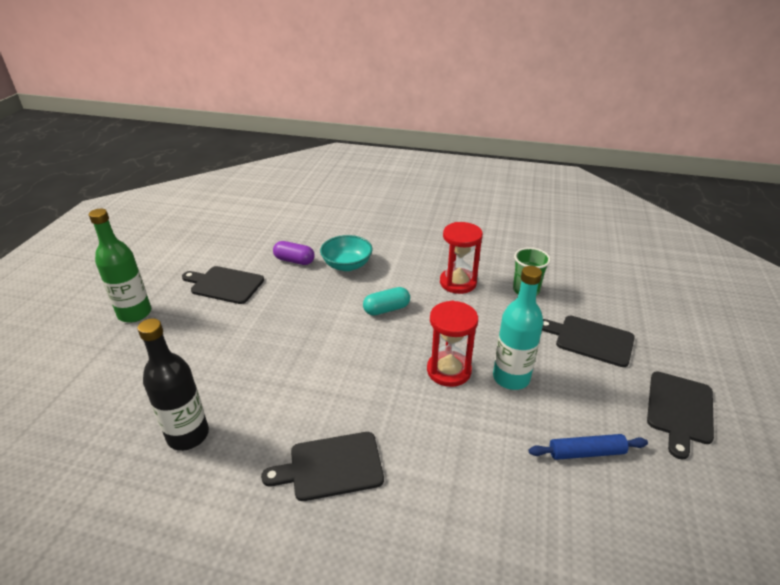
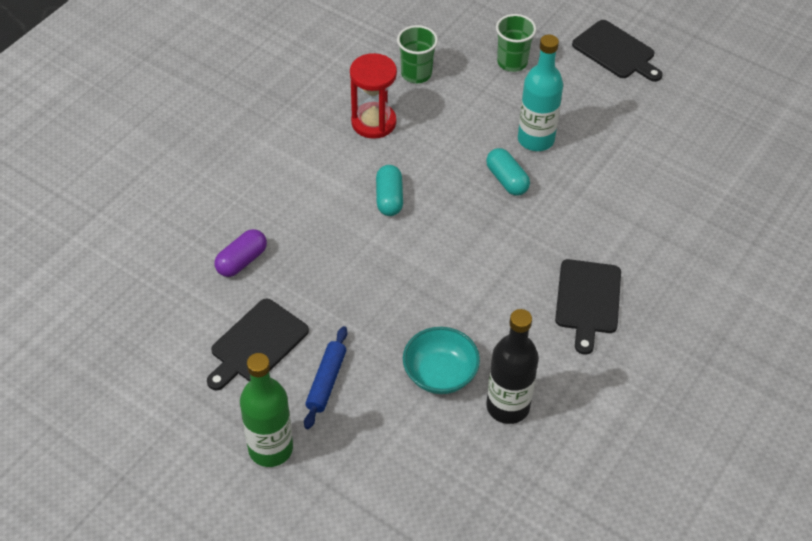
camera: 70 degrees left, 15 degrees up
(347, 265) = (282, 210): turquoise bowl -> turquoise bowl (440, 374)
(449, 370) = (507, 180): red hourglass -> turquoise capsule
(586, 452) = (635, 129): blue rolling pin -> blue rolling pin (326, 381)
(590, 340) = (512, 62): black cutting board -> green cup

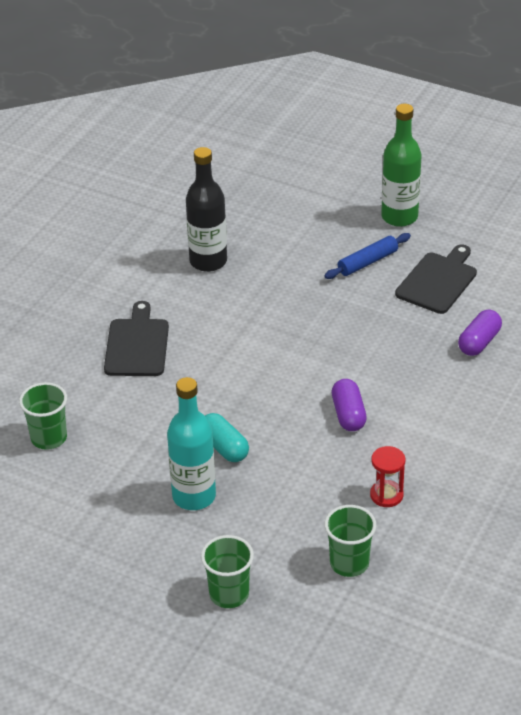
camera: 175 degrees right, 10 degrees down
(326, 381) = (367, 262): blue rolling pin -> blue rolling pin turned 45 degrees clockwise
(373, 122) = (386, 495): red hourglass -> red hourglass, size x0.62
(389, 198) = (348, 414): turquoise capsule -> purple capsule
(440, 374) = (269, 277): turquoise bowl -> none
(616, 52) = (92, 627): black cutting board -> none
(667, 207) = (49, 438): none -> green cup

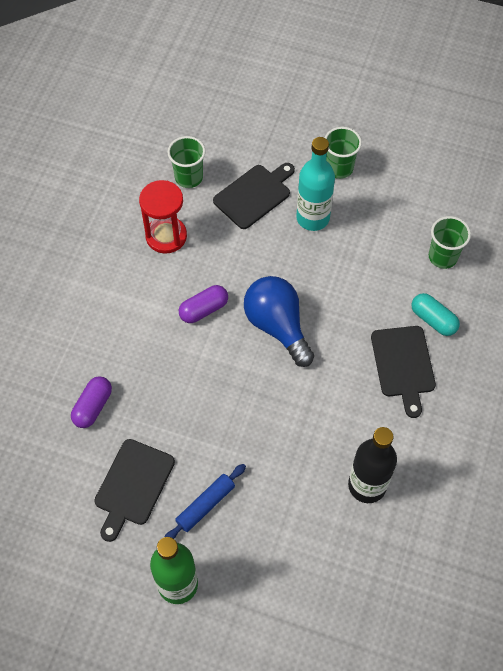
camera: 170 degrees right, 20 degrees up
(224, 447) = (300, 265): turquoise capsule -> turquoise capsule (433, 320)
(229, 594) = (269, 145): green cup -> green cup (339, 168)
(263, 532) = (254, 195): none -> black cutting board
(265, 391) = (277, 326): none -> blue light bulb
(348, 414) = (204, 309): purple capsule -> purple capsule turned 75 degrees clockwise
(386, 495) = (166, 236): red hourglass -> red hourglass, size x1.61

